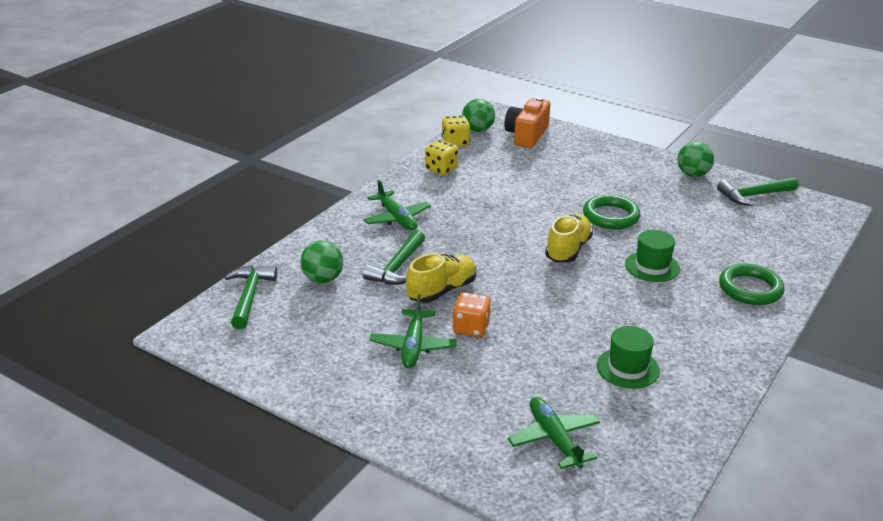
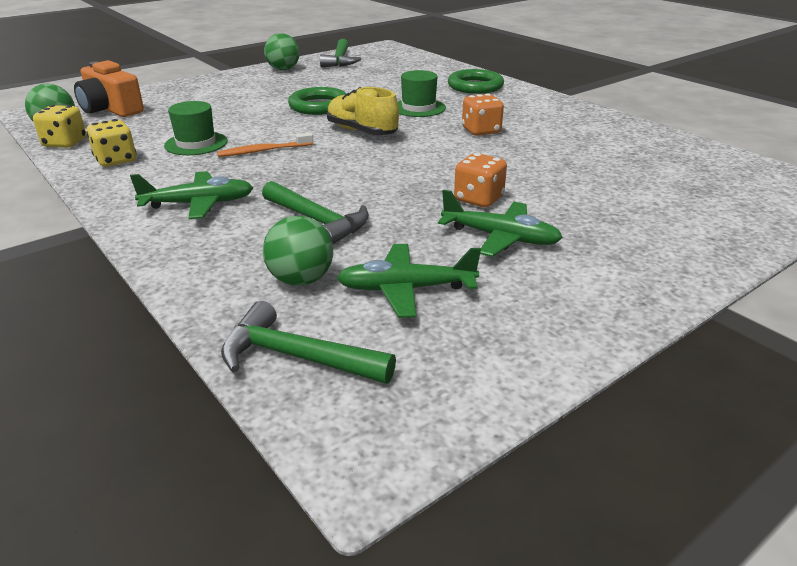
camera: 70 degrees left, 0 degrees up
(441, 291) = (392, 203): yellow shoe -> none
(496, 217) = (264, 151): none -> orange toothbrush
(554, 439) = (683, 192): green plane -> green plane (406, 289)
(619, 310) = (481, 131): none -> orange dice
(627, 368) = (574, 144): green hat -> green hat (196, 143)

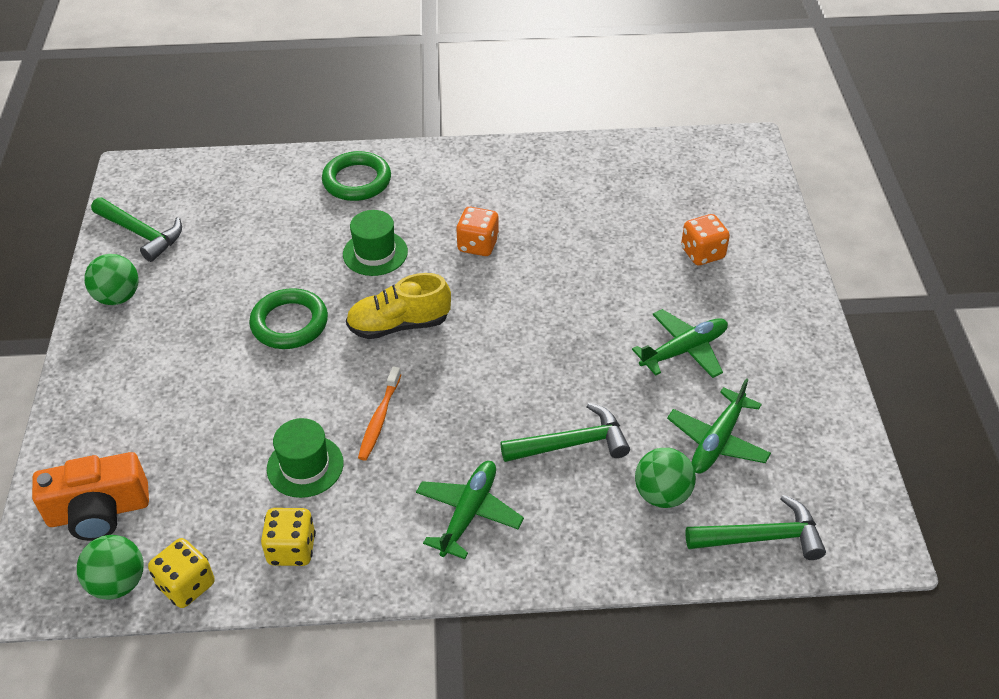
camera: 55 degrees left, 15 degrees up
(297, 357) = (761, 537): green hammer -> green hammer turned 150 degrees counterclockwise
(478, 199) = (613, 326): orange dice -> orange dice (702, 253)

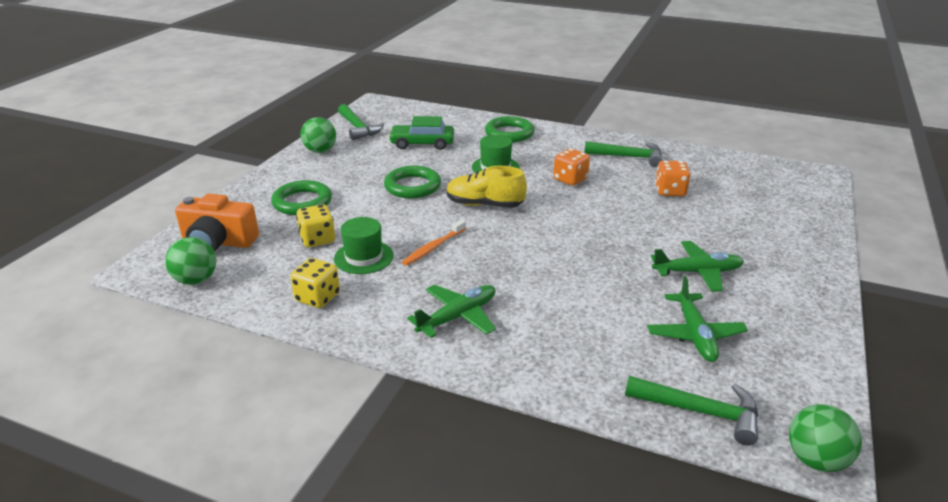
camera: 25 degrees right, 15 degrees down
(161, 402) = (302, 202): none -> green ring
(186, 585) = (235, 295): yellow dice -> yellow dice (317, 239)
(252, 237) = (422, 143): none -> green car
(571, 444) = (567, 301): green hammer -> green hammer (628, 157)
(662, 494) = (624, 354): green ball -> green ball (816, 459)
(702, 253) = (746, 223): orange dice -> orange dice (670, 191)
(717, 441) = (695, 335): green plane -> green plane turned 60 degrees counterclockwise

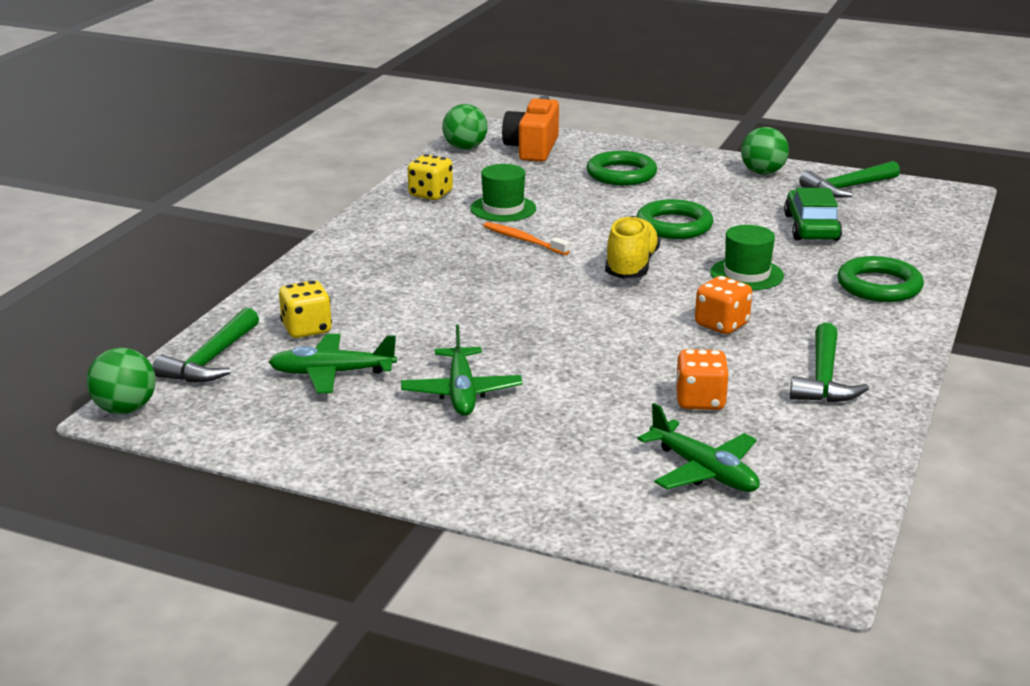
camera: 90 degrees right, 5 degrees down
(317, 239) = (539, 187): yellow dice -> yellow dice (306, 329)
(458, 317) = (389, 253): green plane -> green plane (704, 471)

